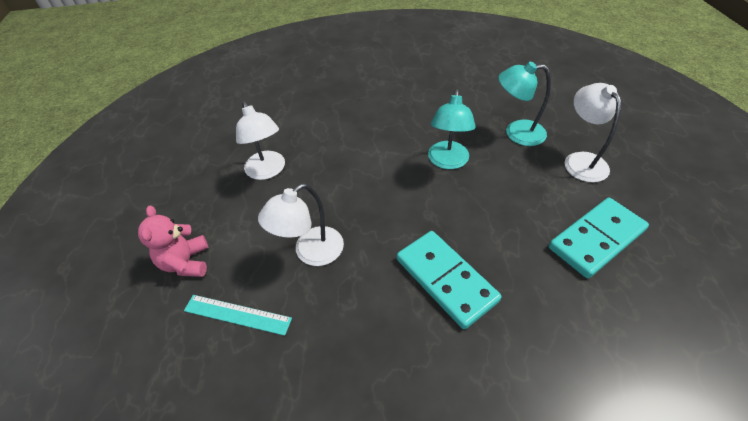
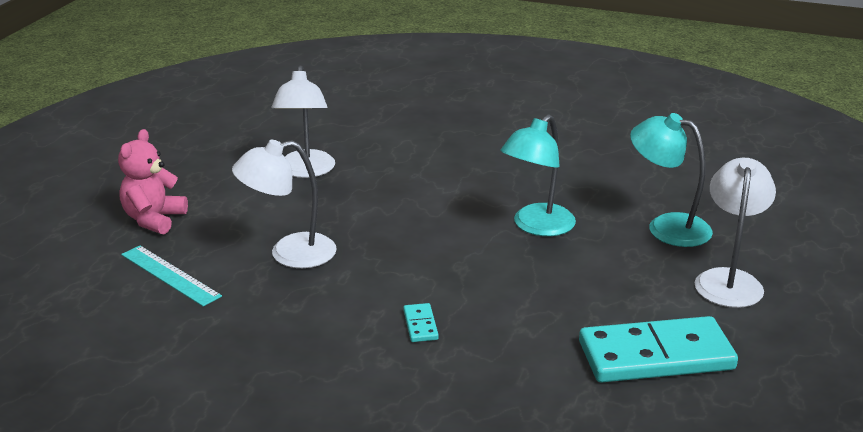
camera: 25 degrees right, 20 degrees down
(446, 279) = (420, 325): turquoise domino -> turquoise domino, size x0.41

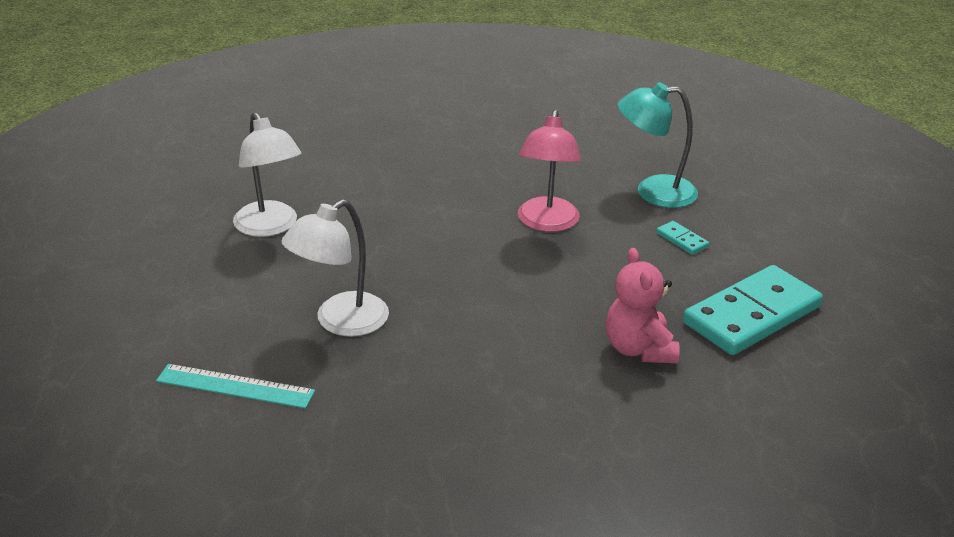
camera: 30 degrees left, 5 degrees up
(154, 219) = (153, 329): pink teddy bear -> pink teddy bear (638, 349)
(420, 325) = (536, 354): turquoise domino -> turquoise domino (682, 240)
(536, 226) = (546, 223): turquoise lamp -> pink lamp
(729, 280) = (744, 227): white lamp -> none

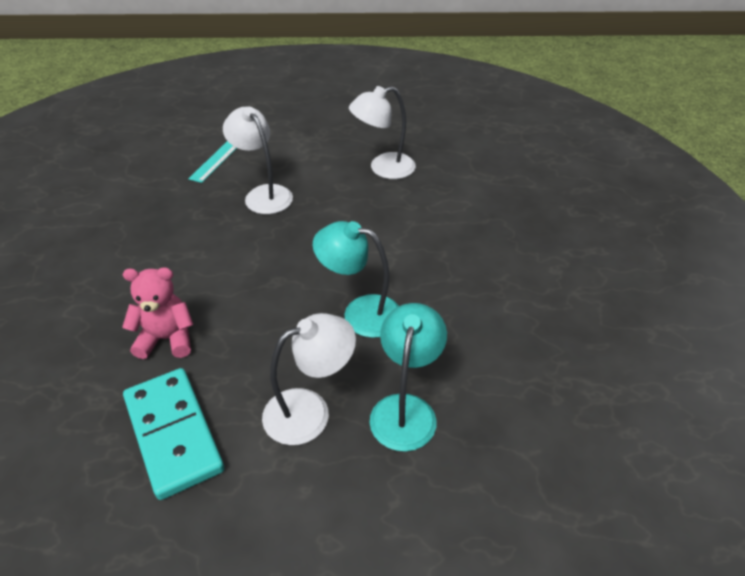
camera: 100 degrees right, 10 degrees up
(546, 223) = (360, 313): pink lamp -> turquoise lamp
(682, 240) = (310, 411): turquoise domino -> white lamp

